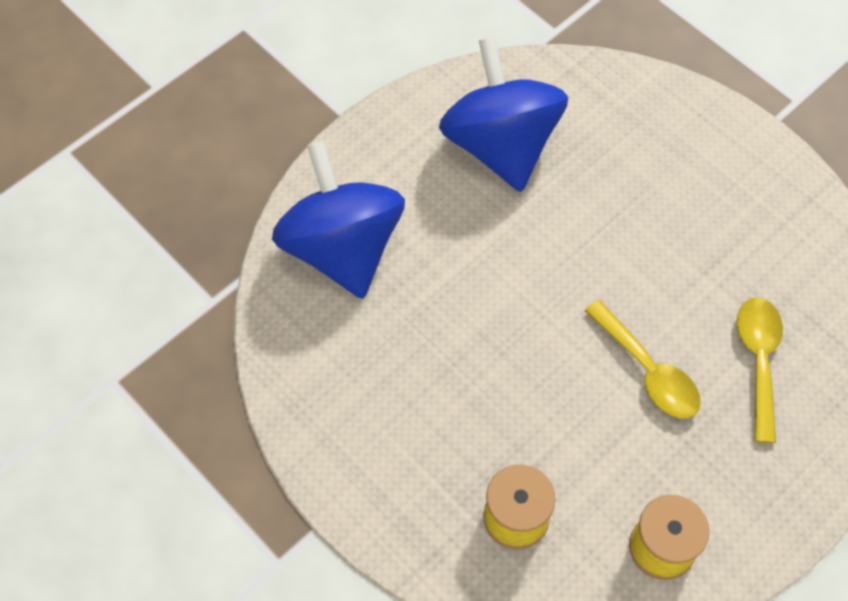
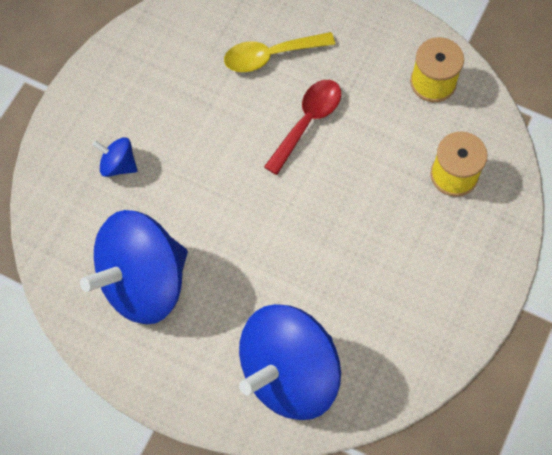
camera: 110 degrees left, 5 degrees up
(648, 371) = (307, 122): yellow spoon -> red spoon
(652, 158) = (118, 165): none -> blue spinning top

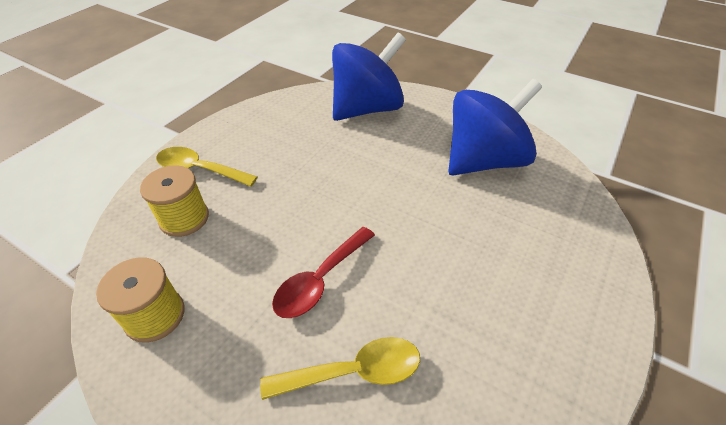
camera: 175 degrees left, 20 degrees down
(118, 165) = (531, 251): blue spinning top -> none
(468, 241) = (199, 169): none -> yellow spoon

